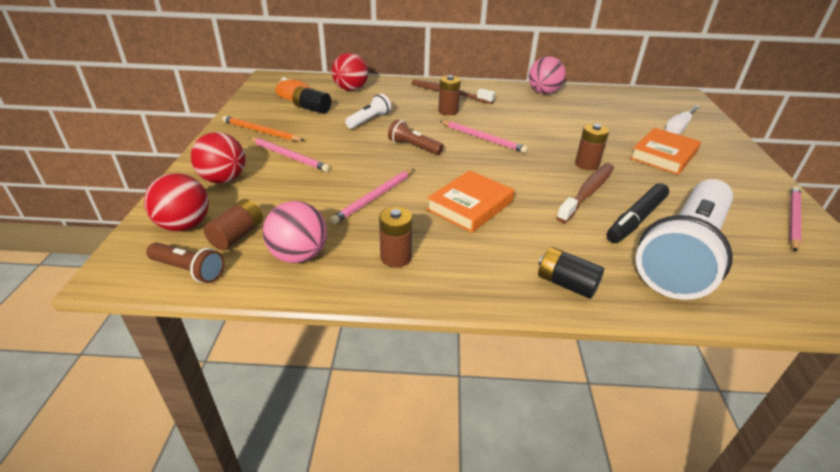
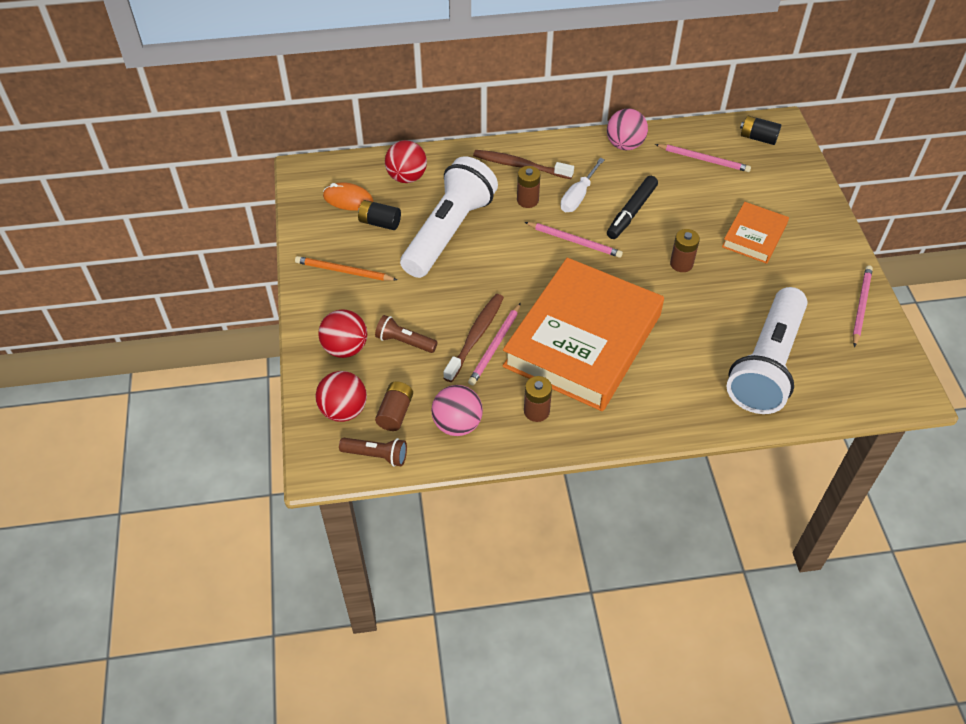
camera: 10 degrees left, 15 degrees up
(289, 156) = (391, 304): pink pencil -> pink pencil (703, 159)
(369, 120) = (448, 231): white flashlight -> white flashlight, size x2.36
(413, 147) = (509, 268): brown flashlight -> brown flashlight (404, 342)
(470, 205) = (583, 340): orange book -> orange book, size x2.14
(566, 284) = (676, 412): black battery -> black battery (758, 138)
(587, 192) = (685, 303): brown toothbrush -> brown toothbrush (475, 336)
(636, 219) = (728, 331): black marker -> black marker (631, 212)
(678, 128) = (770, 188): white screwdriver -> white screwdriver (578, 196)

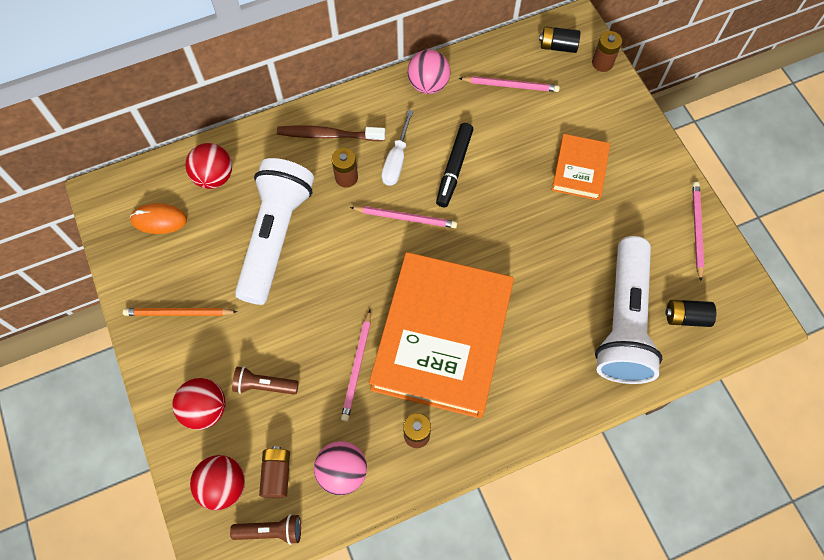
camera: 15 degrees left, 15 degrees up
(380, 223) = (200, 242): black battery -> black battery (686, 317)
(475, 336) = (334, 360): brown toothbrush -> none
(681, 264) = (517, 220): brown battery -> brown battery (602, 63)

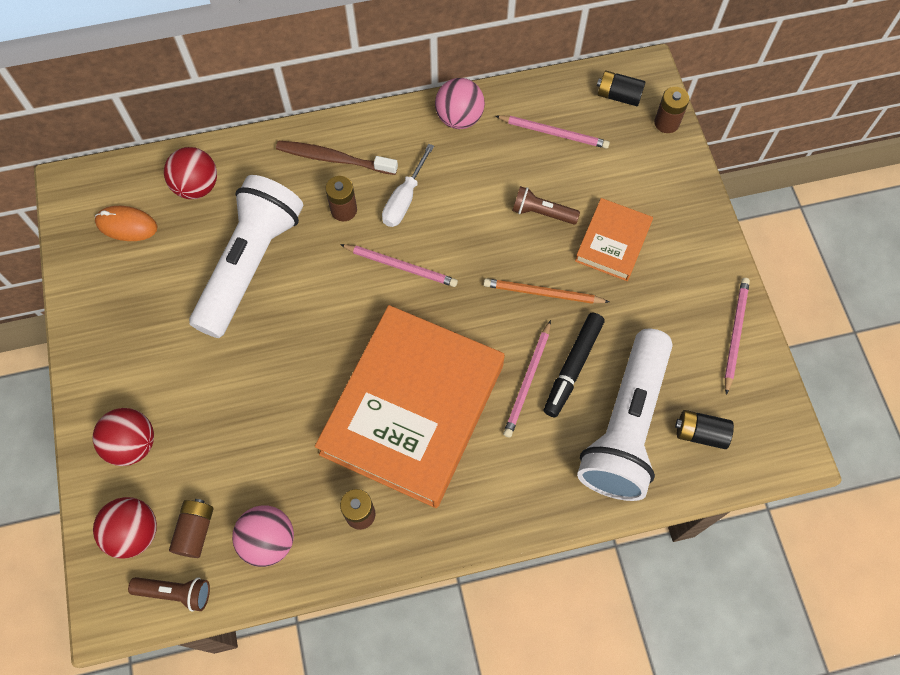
camera: 10 degrees right, 0 degrees up
(178, 313) = (126, 332): orange pencil -> orange pencil (543, 293)
(264, 385) = (202, 429): brown flashlight -> brown flashlight (542, 213)
(357, 367) = (310, 426): pink pencil -> pink pencil (528, 381)
(454, 168) = (468, 218): black marker -> black marker (572, 367)

